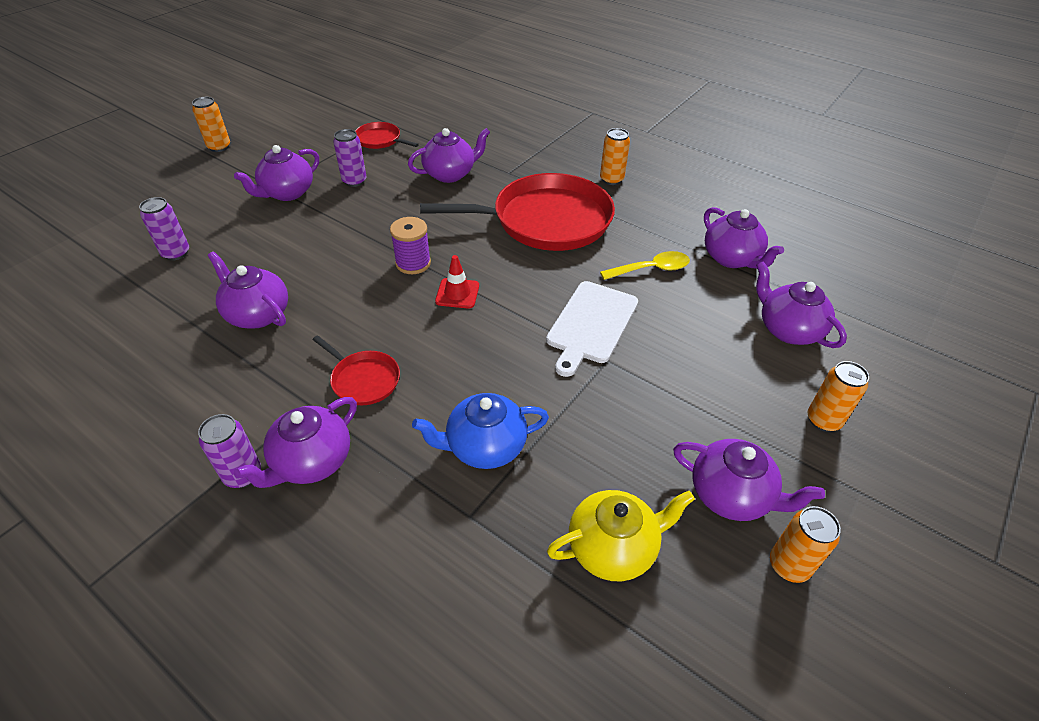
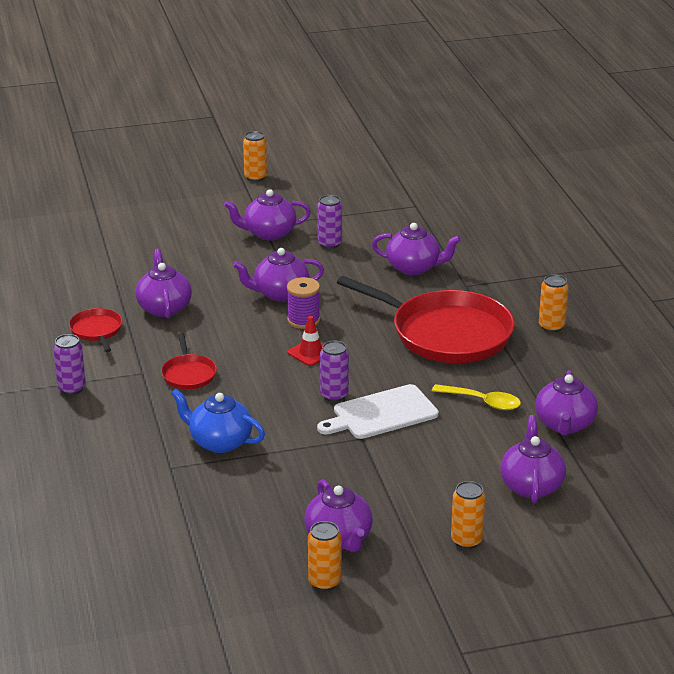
camera: 40 degrees right, 15 degrees down
(176, 253) = (151, 246): purple can -> purple can (334, 395)
(311, 462) = (113, 400): purple teapot -> purple teapot (280, 293)
(380, 140) = (390, 217): red pan -> red pan (97, 330)
(613, 548) = (232, 521): yellow teapot -> none

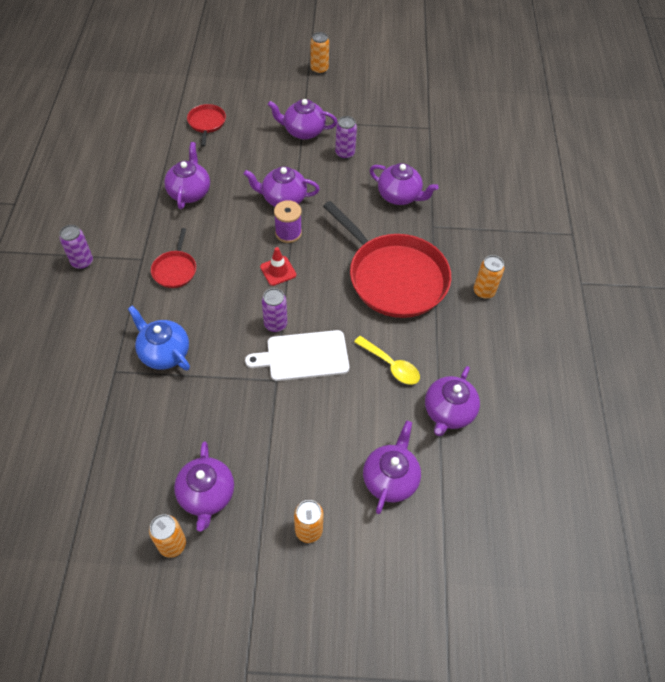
camera: 15 degrees right, 25 degrees up
(97, 330) = (129, 204): red pan -> red pan (207, 123)

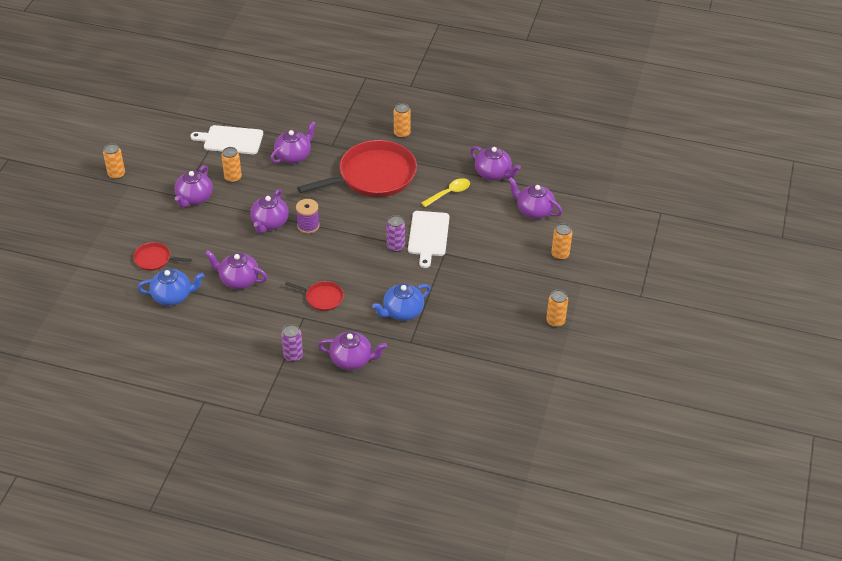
camera: 75 degrees left, 10 degrees down
(157, 148) = (173, 296): none -> blue teapot
(206, 495) = (524, 300): purple teapot -> purple teapot (352, 360)
(278, 271) = (345, 237): red traffic cone -> none
(345, 153) = (233, 178): purple can -> orange can
(404, 139) = (230, 140): none -> white cutting board

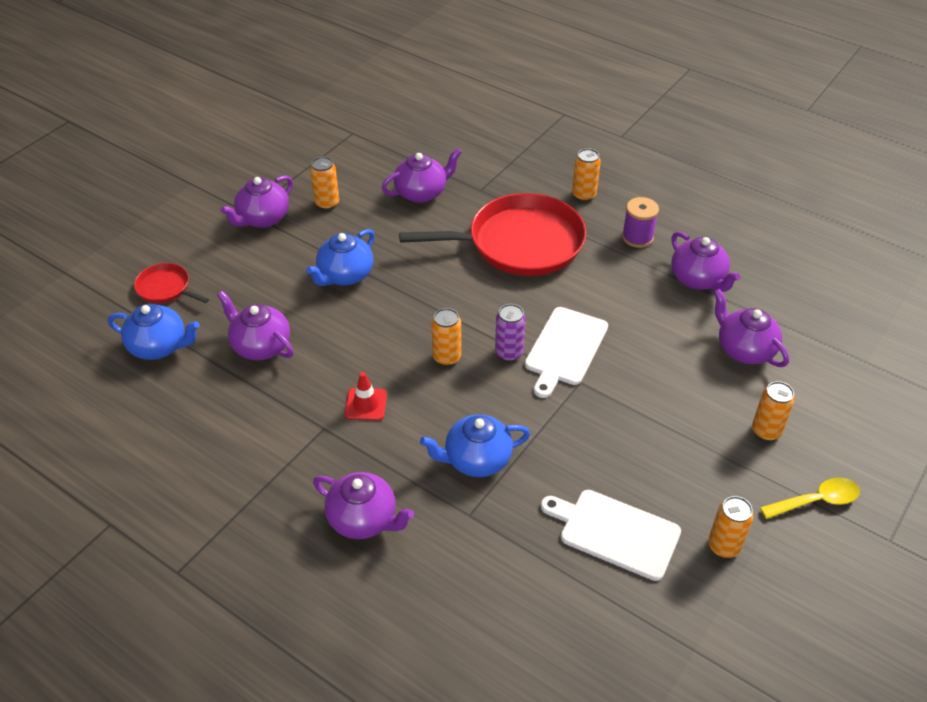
camera: 20 degrees right, 0 degrees up
(116, 174) = (183, 167): orange can -> orange can (447, 357)
(230, 140) = (349, 155): white cutting board -> white cutting board (615, 532)
(270, 223) = (345, 275): purple teapot -> blue teapot
(293, 356) = (278, 486): purple can -> none
(308, 226) = (396, 292): purple spool -> purple spool (637, 237)
(322, 298) = (366, 404): red pan -> red traffic cone
(449, 193) = (621, 292): yellow spoon -> yellow spoon (816, 501)

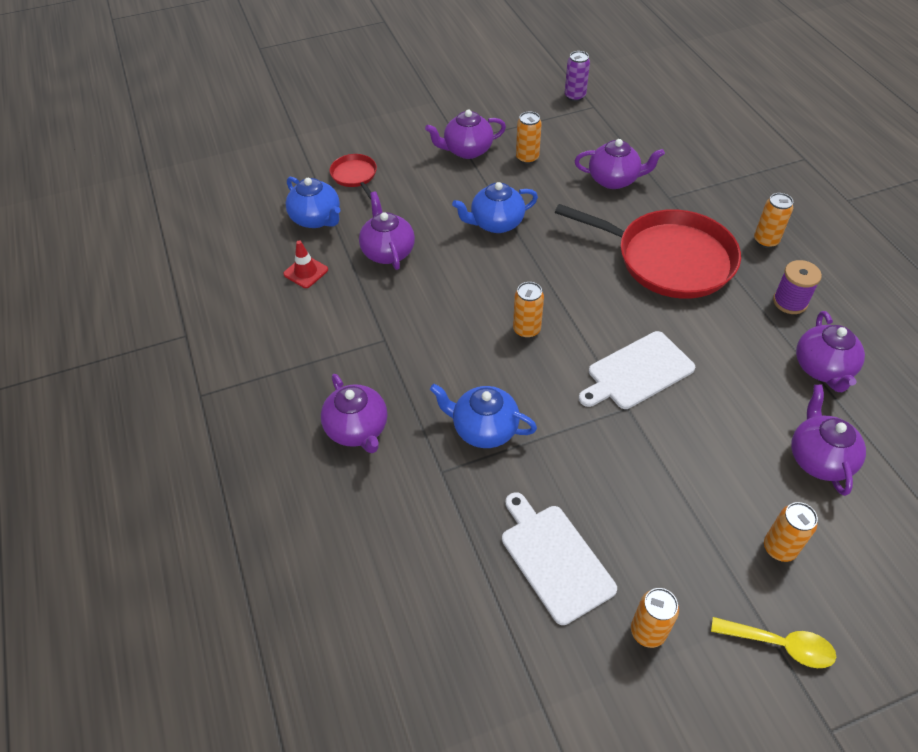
camera: 35 degrees right, 5 degrees up
(366, 404) = (431, 337): red traffic cone -> red traffic cone (306, 272)
(509, 353) = (583, 351): purple can -> purple can (575, 96)

